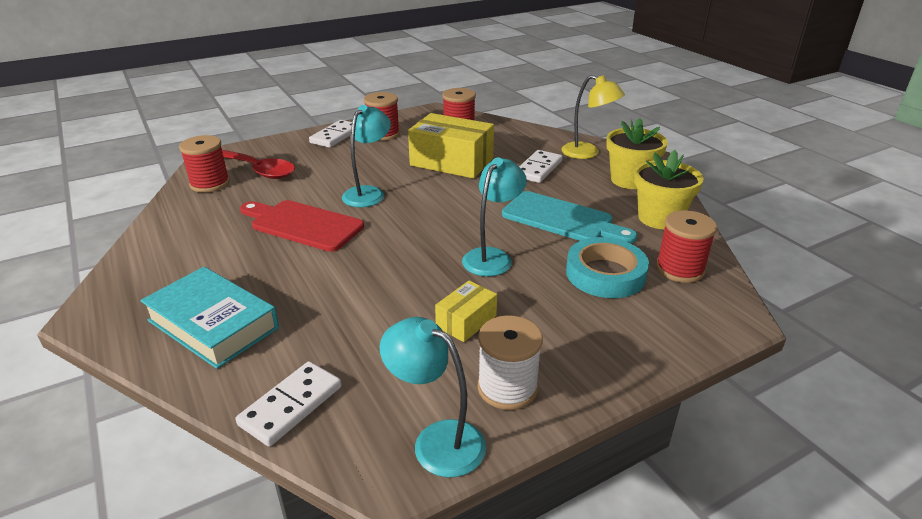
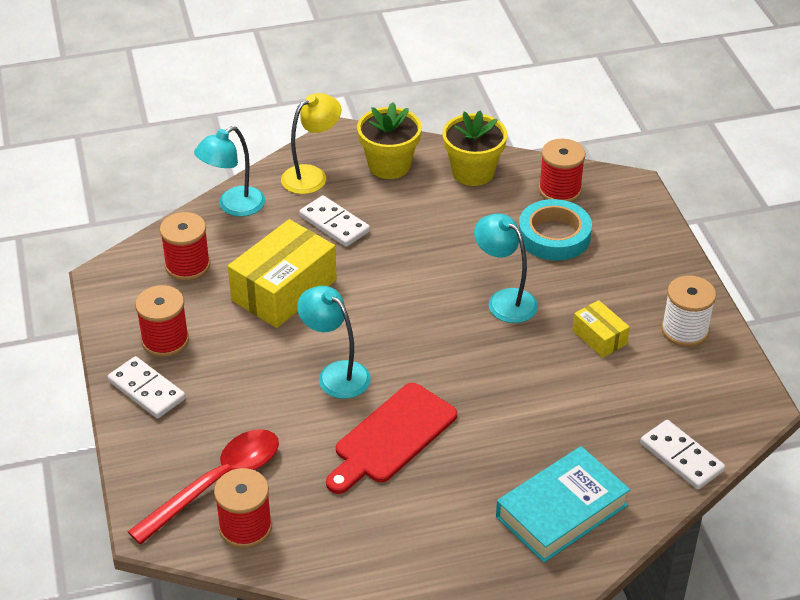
camera: 75 degrees left, 10 degrees up
(437, 441) = (731, 378): turquoise lamp -> turquoise lamp (233, 206)
(562, 219) = (451, 236): turquoise cutting board -> none

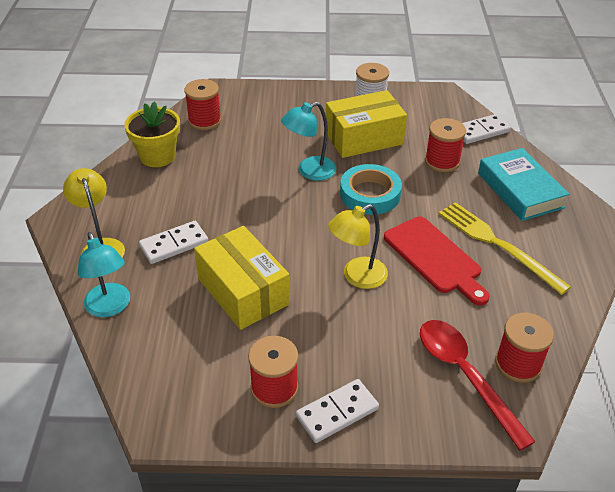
camera: 75 degrees left, 0 degrees up
(187, 265) = (176, 355): red spool -> red spool (442, 161)
(336, 374) = (357, 277): turquoise lamp -> yellow lamp
(389, 165) = (119, 198): yellow flower pot -> none
(439, 494) = (497, 244): none -> yellow fork
(554, 236) = (252, 134): turquoise tape -> turquoise tape (370, 194)
(599, 337) = (364, 138): yellow box -> yellow box, size x1.97

